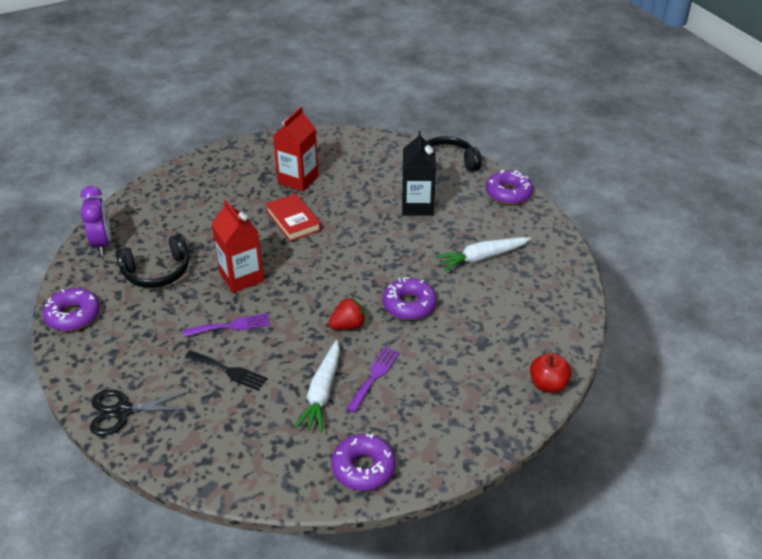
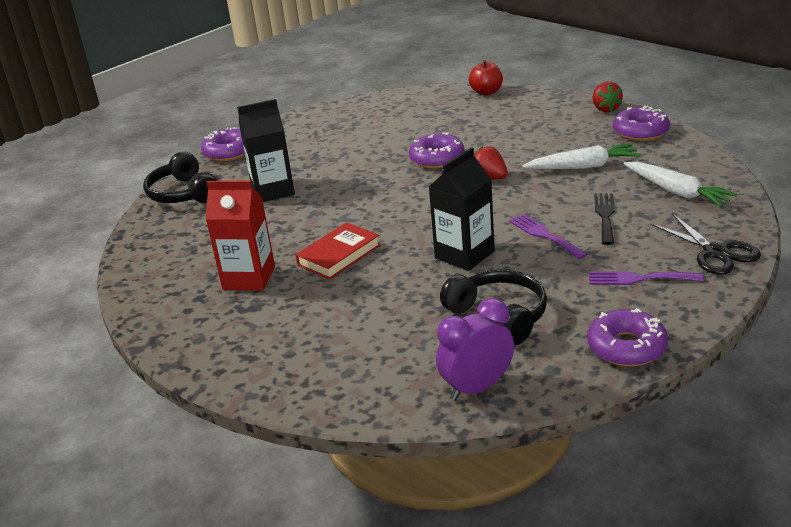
camera: 105 degrees left, 10 degrees down
(241, 277) = (464, 255): red carton -> black carton
(374, 376) = (542, 151): purple fork -> purple fork (639, 279)
(439, 465) = (605, 109): none -> red strawberry
(482, 257) = (344, 143): white carrot -> white carrot (676, 192)

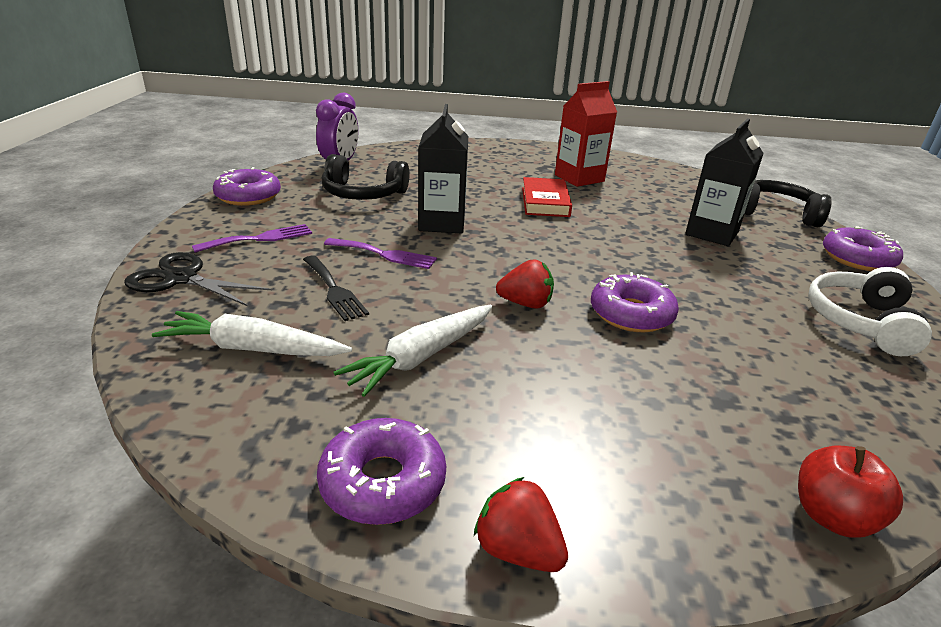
camera: 135 degrees right, 0 degrees up
(324, 128) = (860, 322): none -> white headphones

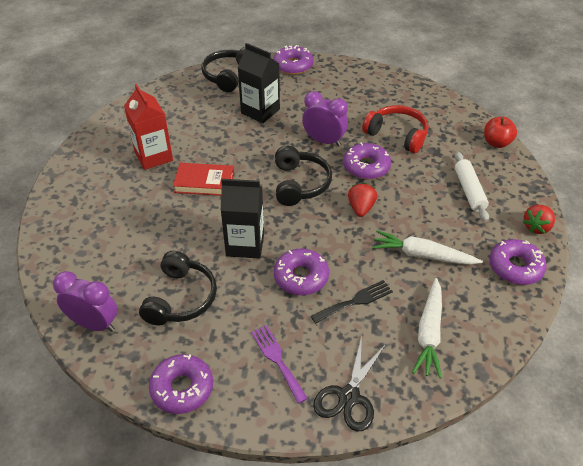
camera: 85 degrees left, 15 degrees up
(384, 254) = (301, 277): purple fork -> purple donut
(421, 357) = (422, 255): white carrot -> white carrot turned 150 degrees clockwise
(565, 258) = (300, 184): none -> black headphones
(614, 437) = (469, 191): none -> white rolling pin
(675, 279) = (324, 141): none -> purple clock
(745, 353) = (397, 135): none -> red headphones
(860, 322) = (362, 89): white headphones -> none

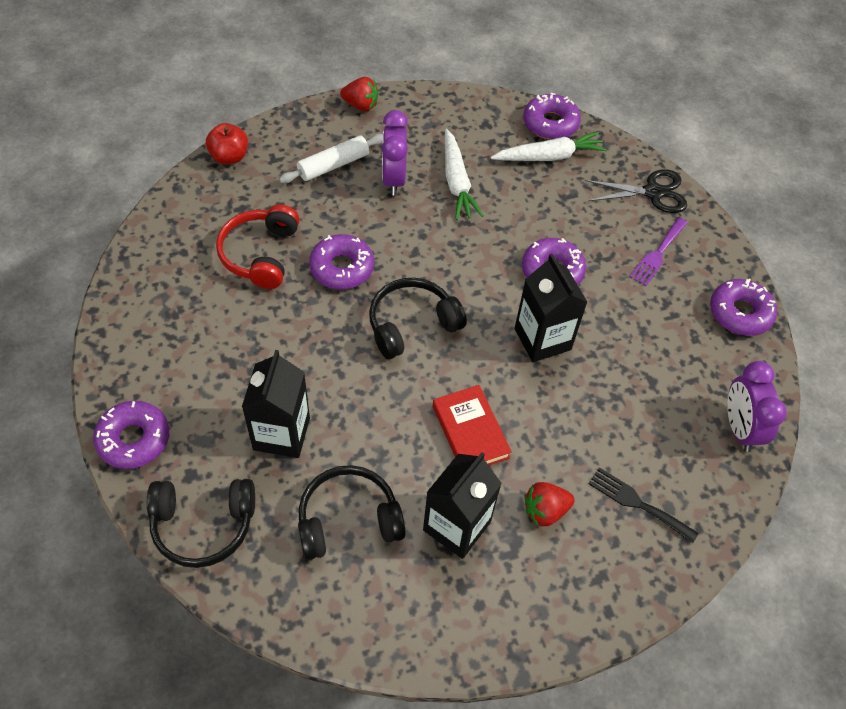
camera: 120 degrees left, 10 degrees up
(153, 156) = (456, 526): red carton -> black carton
(181, 298) = (652, 364): black headphones -> black headphones (348, 519)
(324, 141) = (313, 328): purple clock -> purple clock (393, 179)
(355, 301) = (551, 218): black fork -> black fork (637, 503)
(361, 208) = (418, 251): red strawberry -> red strawberry (545, 510)
(515, 267) = (428, 112): purple donut -> purple donut (550, 123)

